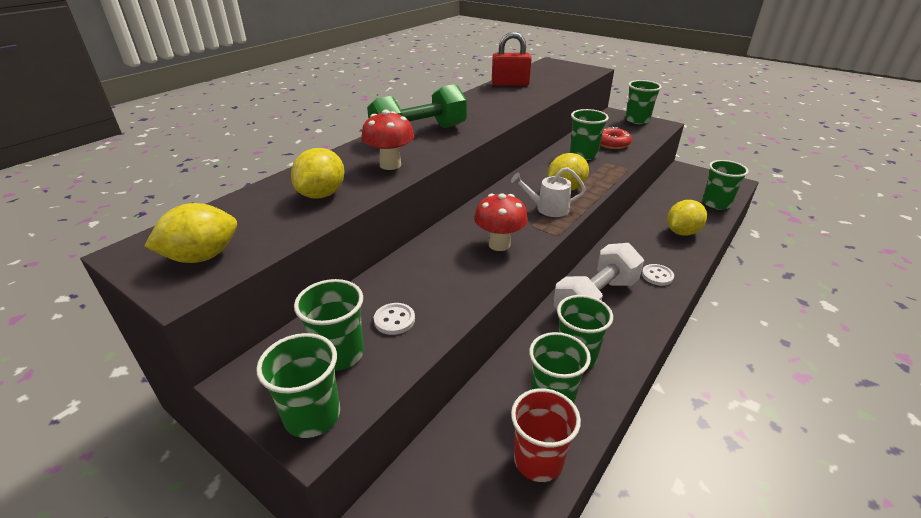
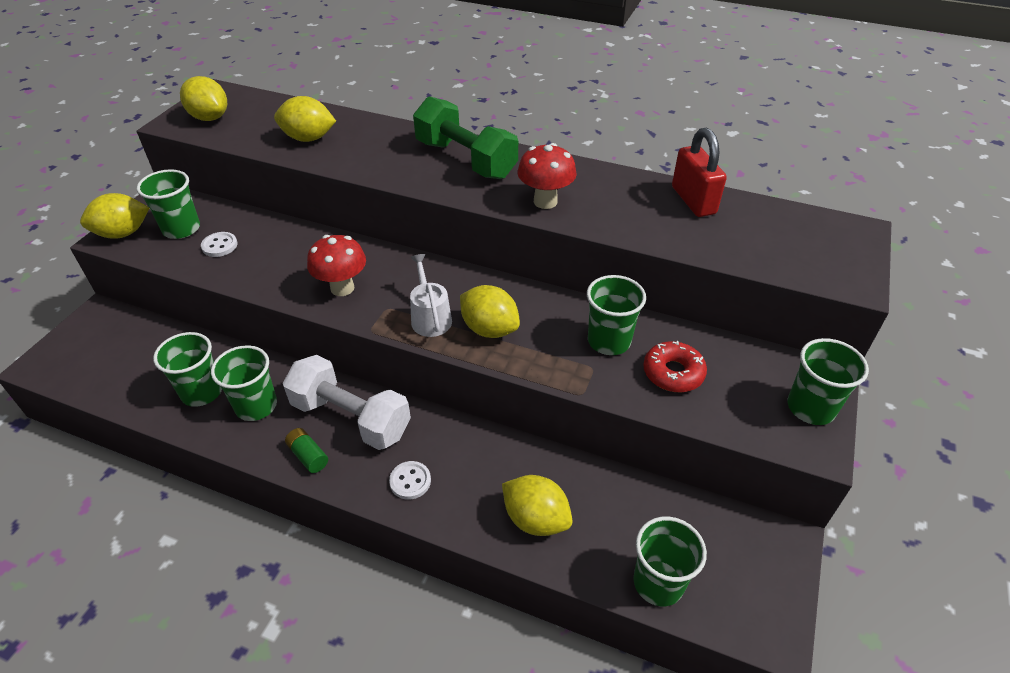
camera: 75 degrees right, 10 degrees up
(312, 416) = (123, 233): green cup -> yellow lemon
(390, 165) = (377, 159): red mushroom -> red mushroom (545, 201)
(538, 460) = (136, 389): red cup -> none
(635, 325) = (308, 456): none -> green battery

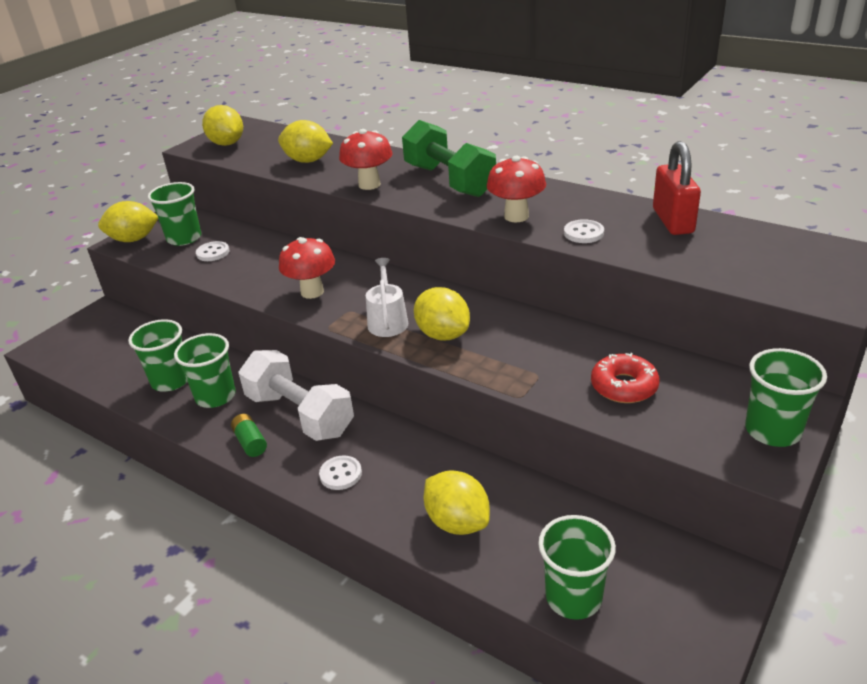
camera: 15 degrees right, 10 degrees down
(384, 167) = (369, 185): none -> red mushroom
(609, 341) = (563, 353): green cup -> none
(615, 219) = (583, 233): none -> white button

